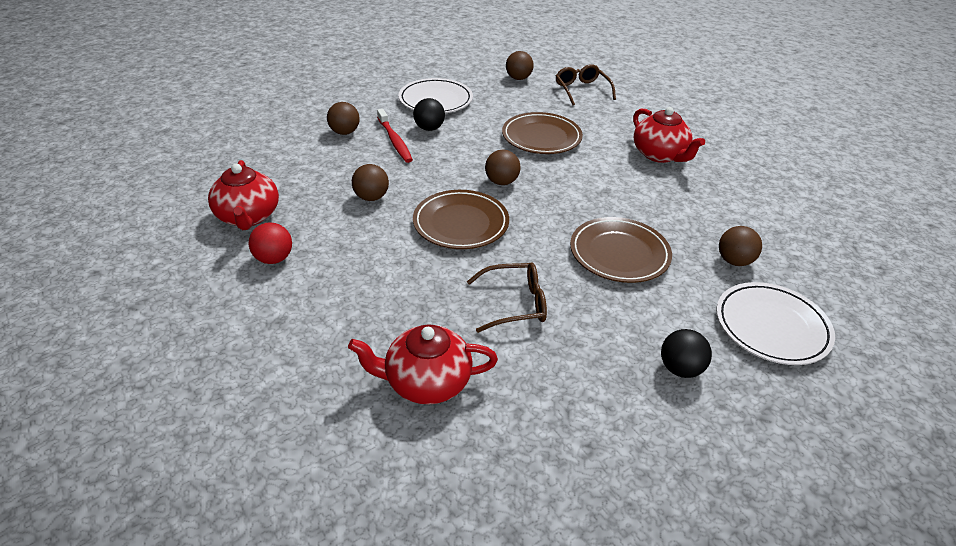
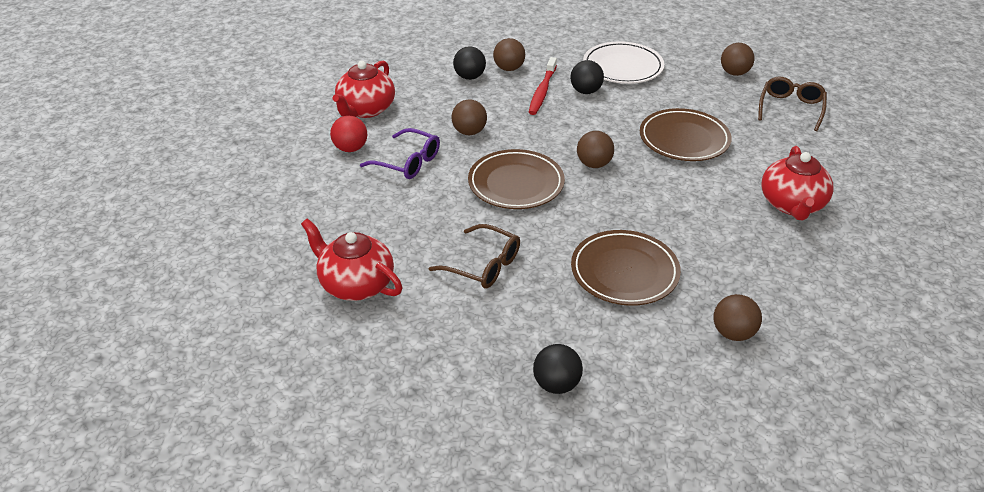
camera: 40 degrees right, 0 degrees up
(317, 151) = (469, 77): none -> black ball
(347, 247) = (409, 162): none -> purple glasses
(771, 327) = (689, 403): white plate -> none

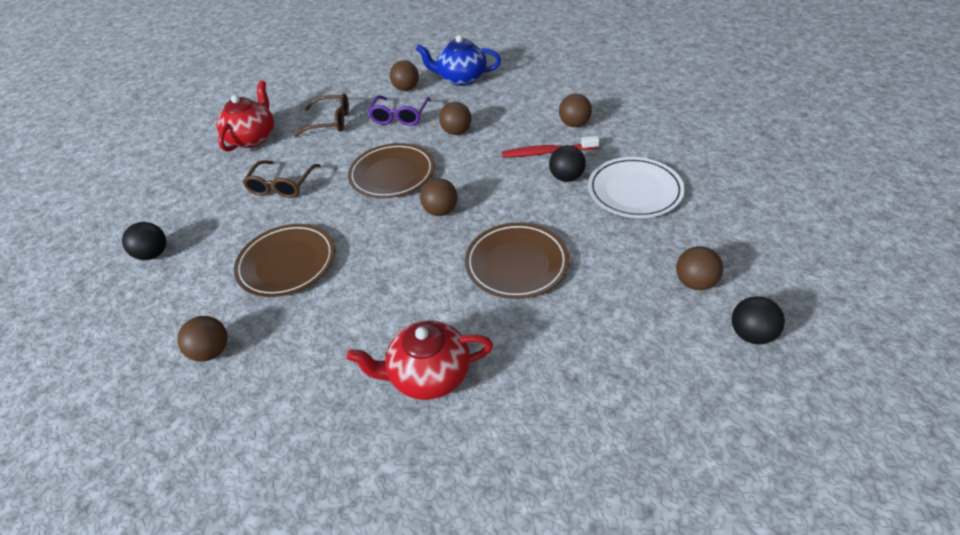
camera: 75 degrees right, 5 degrees up
(350, 148) = (406, 88): red ball -> brown ball
(366, 109) = (461, 78): red teapot -> blue teapot
(469, 77) = (543, 108): black ball -> black ball (751, 334)
(791, 108) = (646, 350): brown glasses -> brown glasses (331, 122)

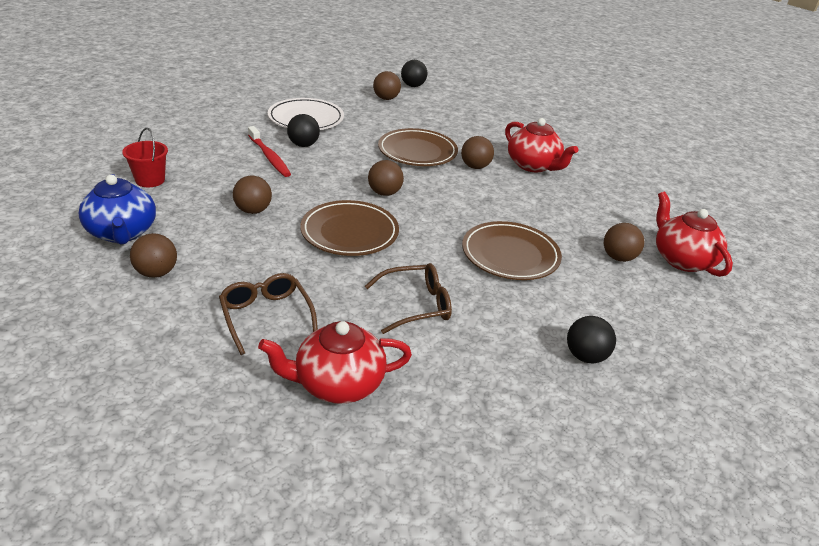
camera: 125 degrees left, 10 degrees down
(155, 416) = (682, 259): none -> red teapot
(399, 117) = (234, 258): purple glasses -> none
(530, 91) = (150, 180): none -> red bucket
(574, 124) = (215, 149): brown ball -> brown ball (475, 167)

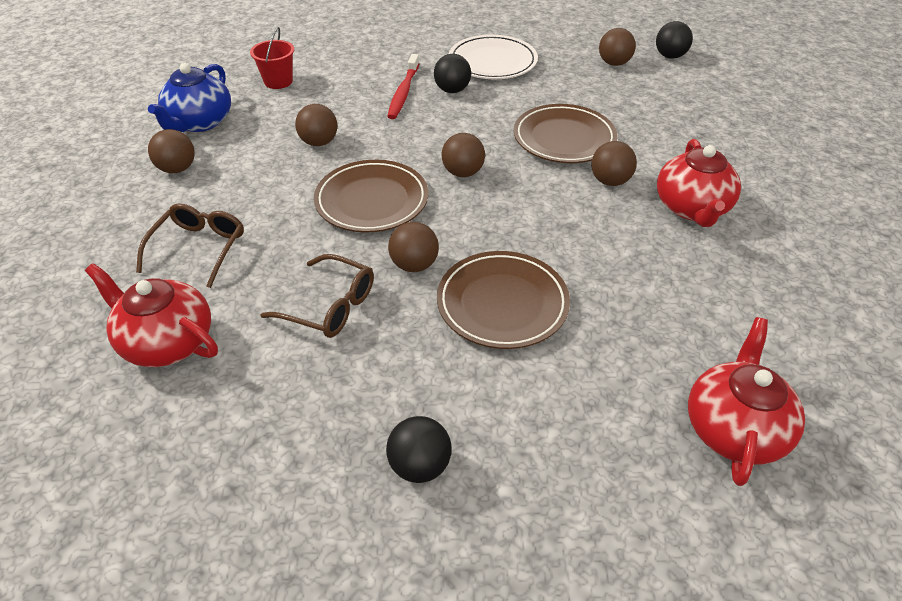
camera: 45 degrees right, 10 degrees up
(618, 257) = (638, 376): brown ball -> brown ball (414, 265)

